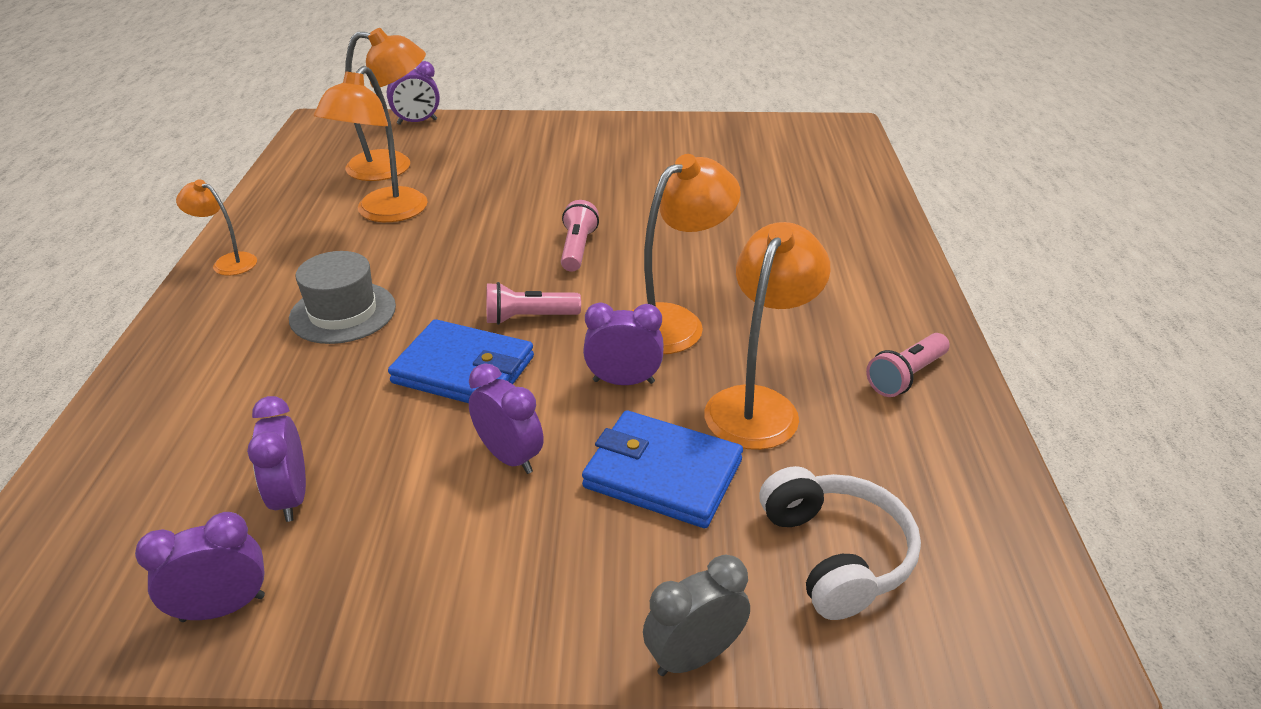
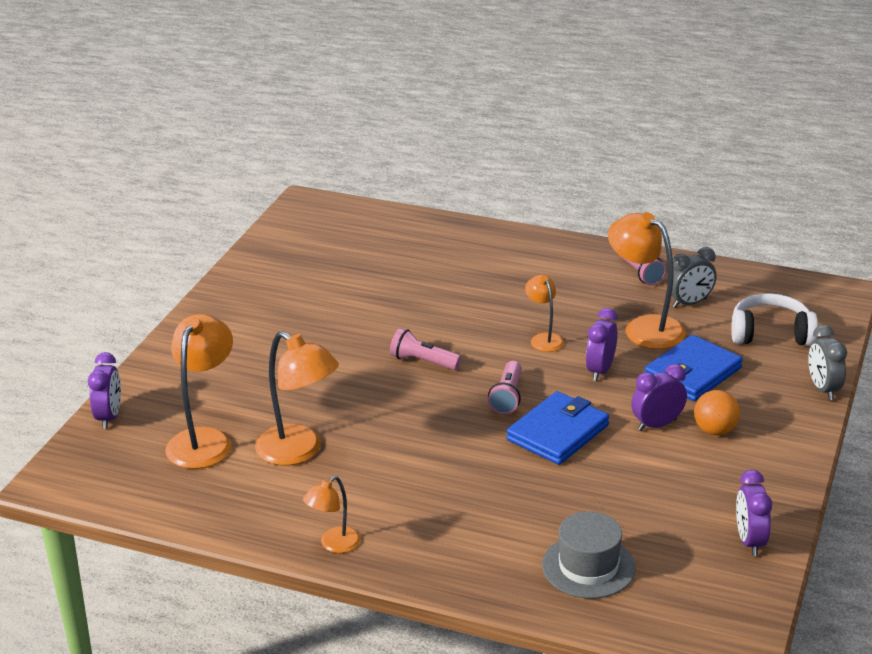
camera: 70 degrees left, 5 degrees down
(291, 497) = (663, 514): purple clock -> none
(343, 312) = (454, 483): grey hat -> grey hat (588, 566)
(514, 523) = (715, 430): none -> orange ball
(674, 322) = (544, 339): orange lamp -> orange lamp, size x0.55
(860, 441) = (689, 303): none -> grey clock

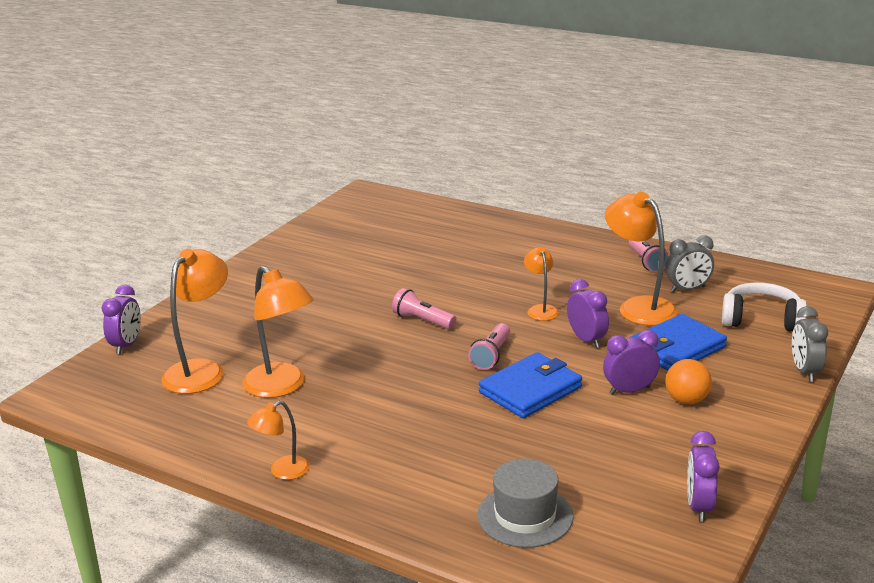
camera: 10 degrees right, 5 degrees down
(600, 370) = (586, 340): purple clock -> purple clock turned 120 degrees clockwise

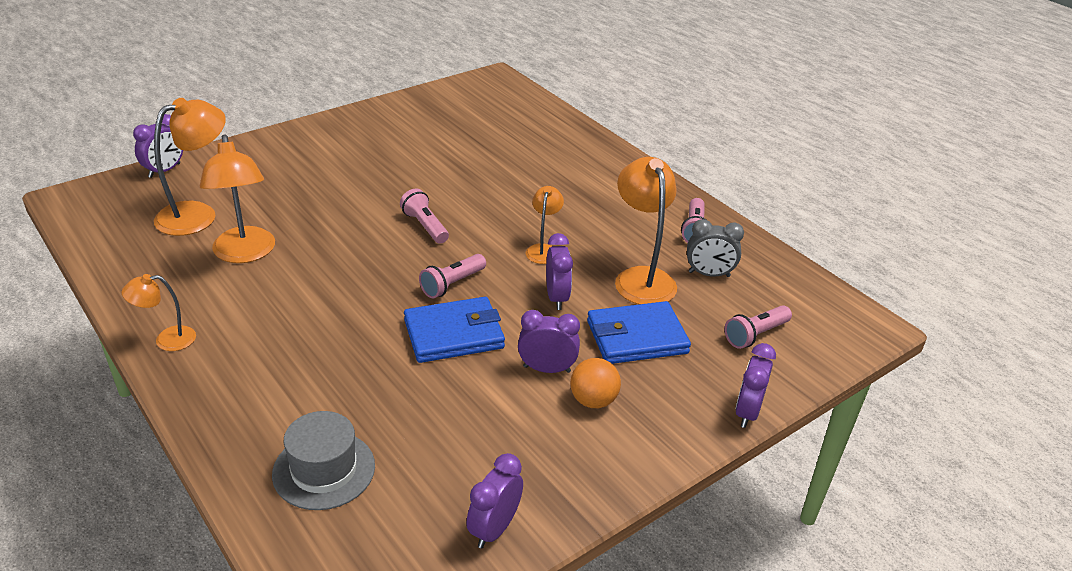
camera: 20 degrees right, 10 degrees up
(761, 320) = (755, 335): white headphones -> pink flashlight
(805, 371) = (747, 412): grey clock -> purple clock

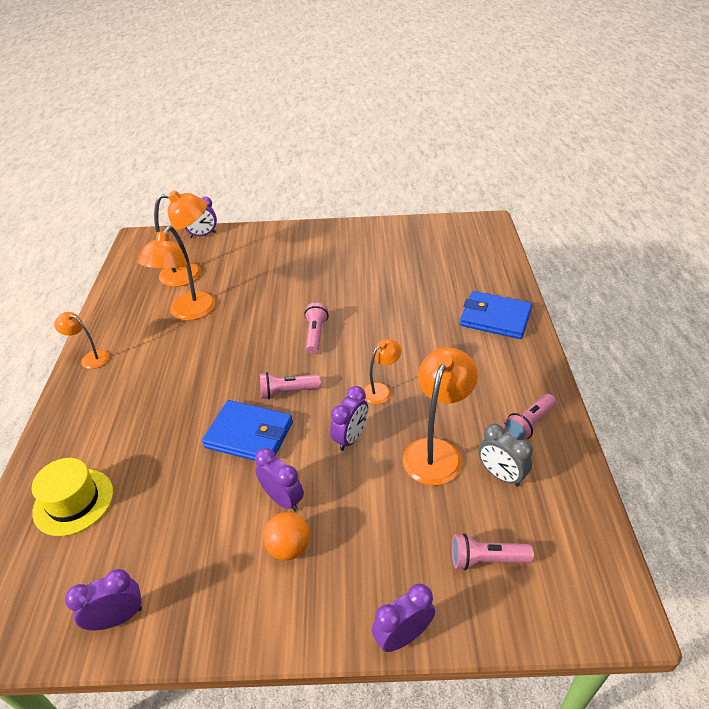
camera: 40 degrees right, 5 degrees up
(324, 470) = (73, 501): grey hat -> yellow hat
(637, 337) = (378, 506): blue wallet -> blue wallet (495, 318)

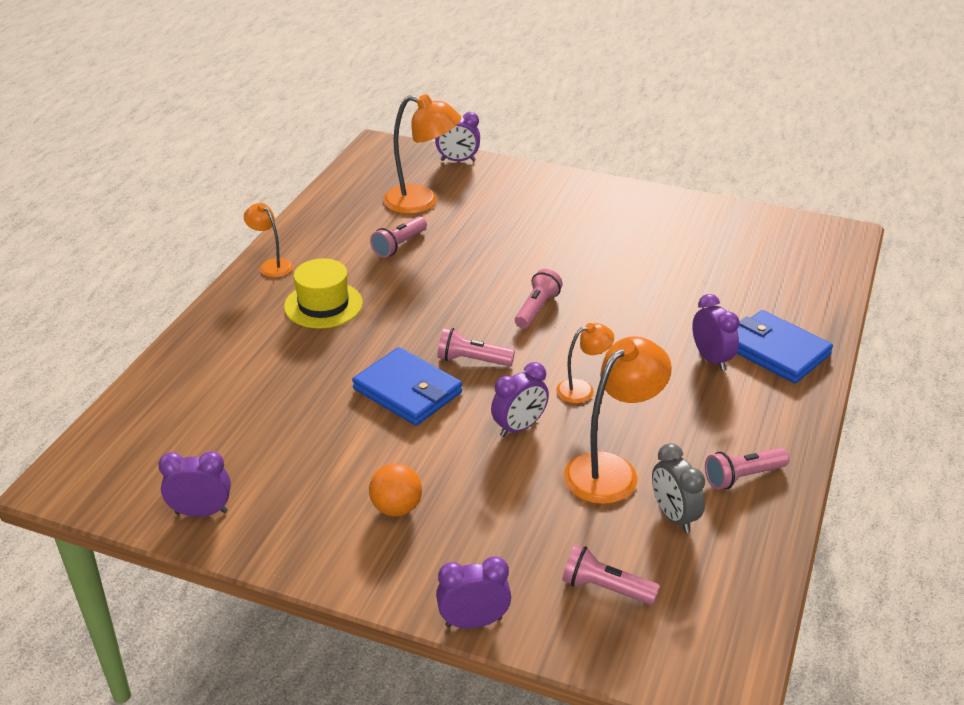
camera: 20 degrees right, 5 degrees down
(73, 501) = (200, 399): yellow hat -> yellow hat (323, 305)
(188, 313) = (399, 245): orange lamp -> pink flashlight
(283, 499) = (413, 463): purple clock -> purple clock (711, 359)

